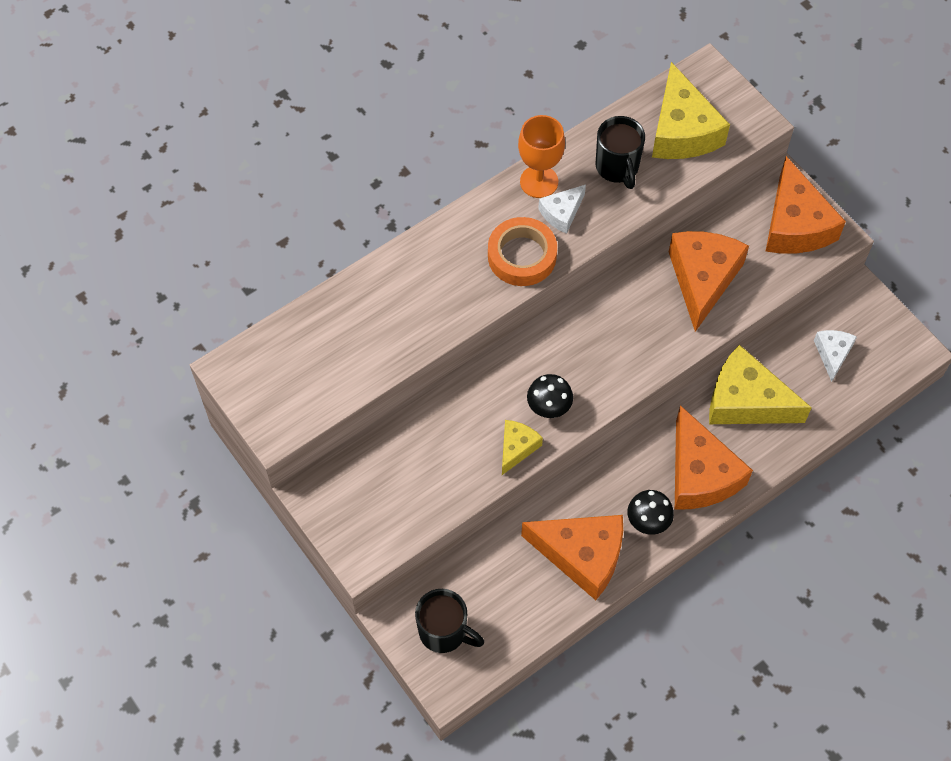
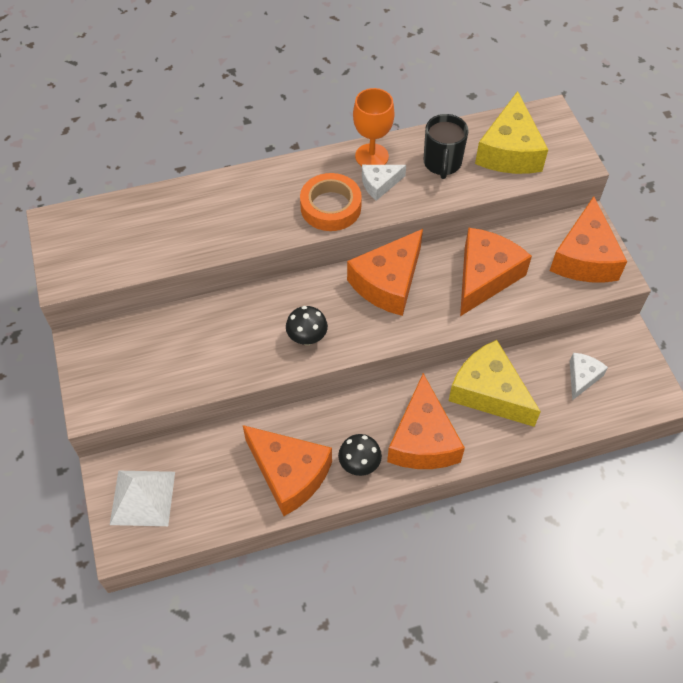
camera: 20 degrees right, 5 degrees down
(444, 632) = (142, 498): black mug -> white pyramid
(517, 448) = (264, 361): yellow cheese -> none
(606, 318) = (388, 282): none -> orange cheese

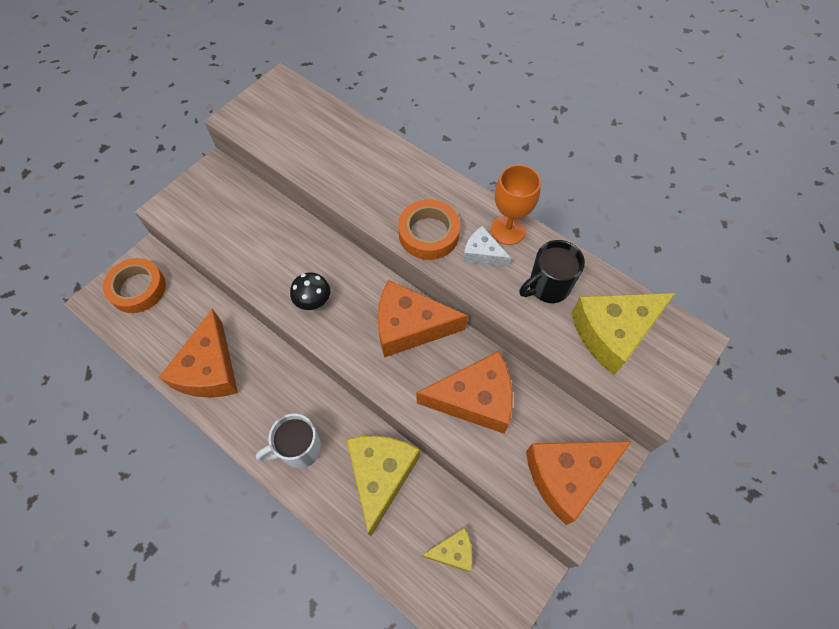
camera: 55 degrees right, 5 degrees up
(142, 498) = (138, 289): white pyramid -> orange tape
(359, 464) = (247, 414): black mushroom -> none
(423, 439) = (299, 449): orange cheese -> white mug
(582, 377) = (452, 552): white cheese -> yellow cheese

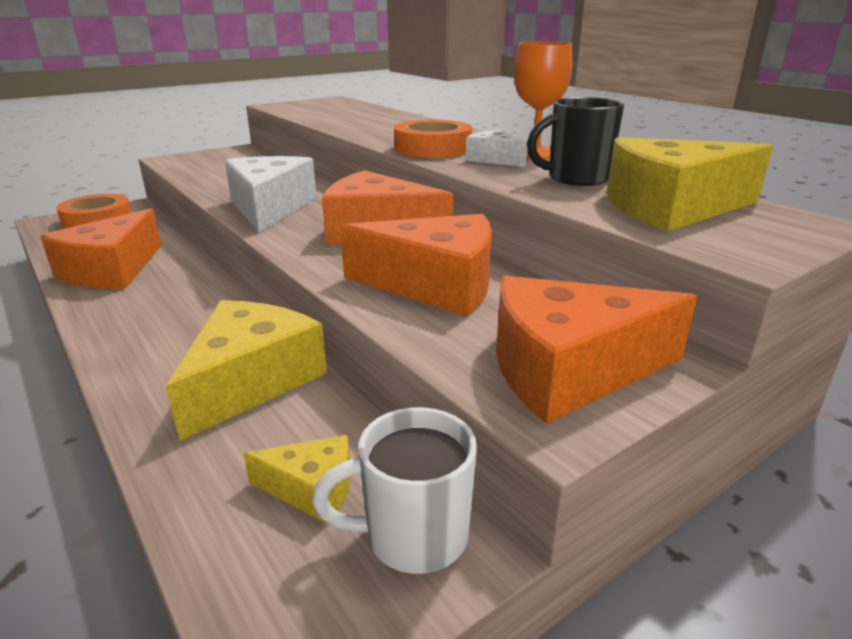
camera: 15 degrees right, 35 degrees down
(299, 449) = (156, 339): white mug -> white mug (413, 536)
(313, 301) = (269, 208): black mushroom -> white cheese

